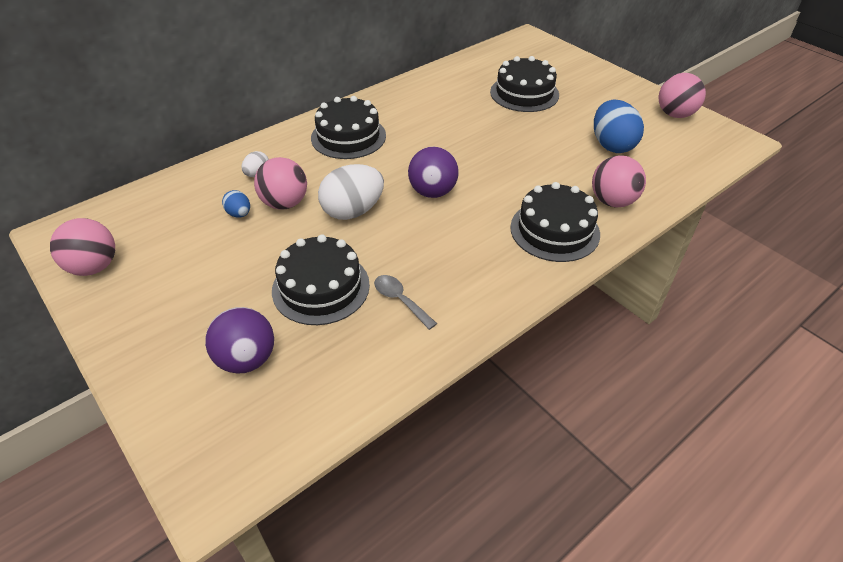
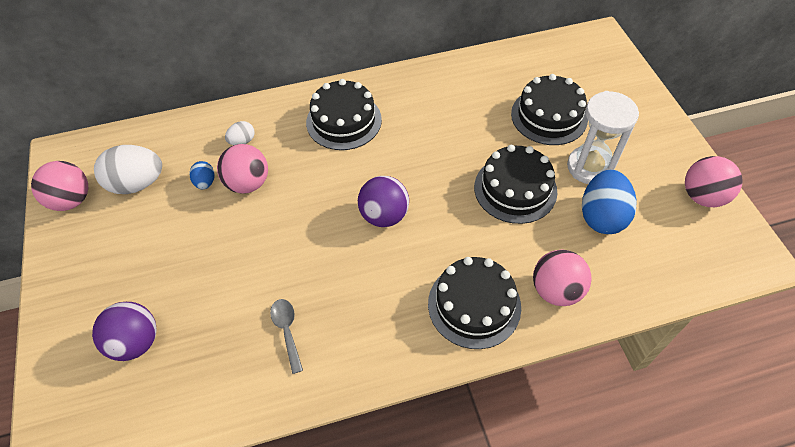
camera: 25 degrees right, 10 degrees up
(321, 287) = (229, 290): black cake -> black cake (515, 189)
(353, 211) = (301, 213): white egg -> white egg (137, 184)
(580, 117) = (589, 167): none -> white hourglass

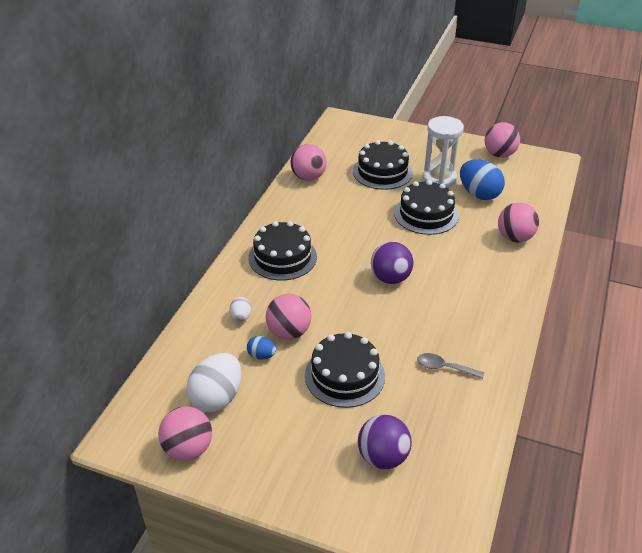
camera: 55 degrees left, 15 degrees down
(474, 305) = (497, 274): black cake -> black cake (344, 375)
(478, 70) = (308, 177): none -> pink ball

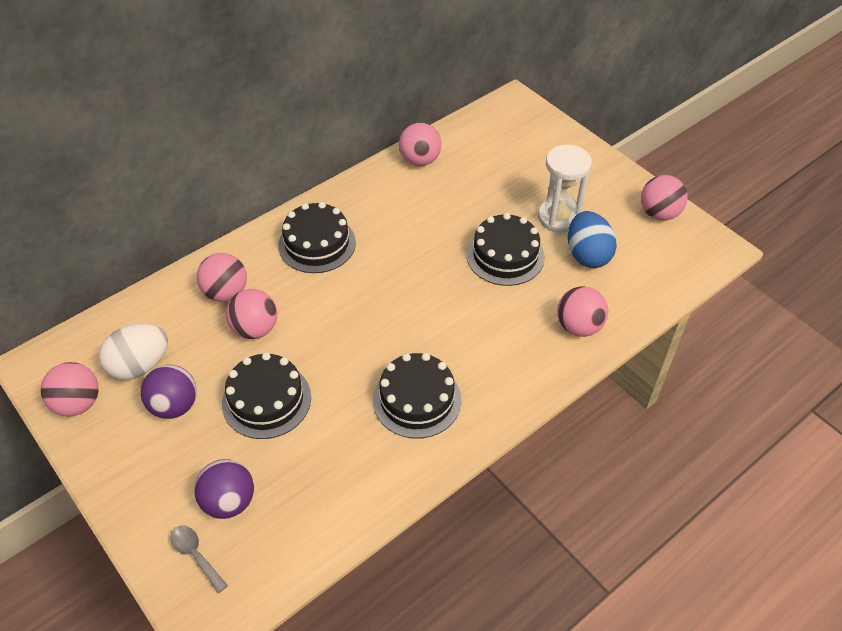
camera: 30 degrees right, 10 degrees up
(241, 317) = (226, 292): white egg -> pink ball
(261, 356) = (211, 342): blue egg -> none
(382, 172) = (503, 184): black cake -> black cake (417, 399)
(390, 278) = (401, 315): purple ball -> purple ball (174, 406)
(444, 368) = (367, 440): grey spoon -> grey spoon (195, 555)

